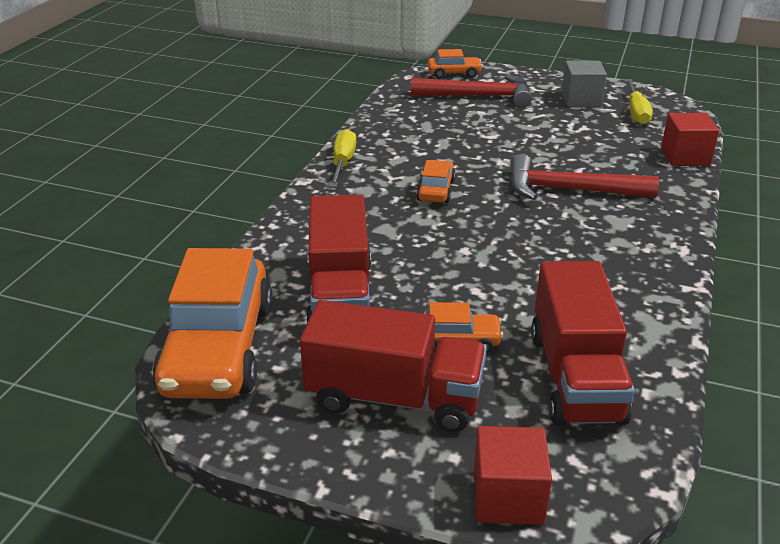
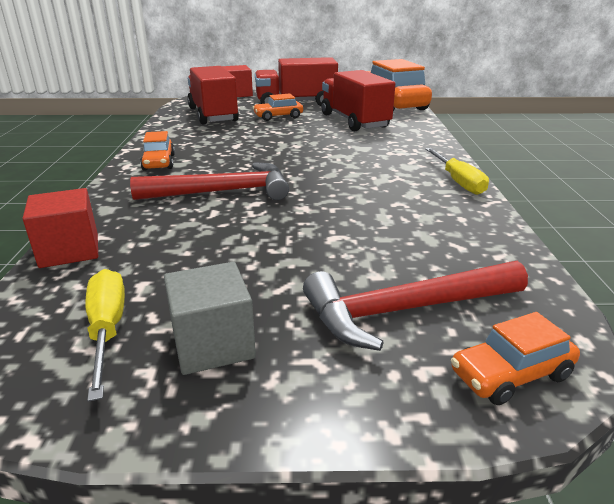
camera: 160 degrees right, 5 degrees down
(436, 190) = (349, 174): orange car -> orange car (159, 162)

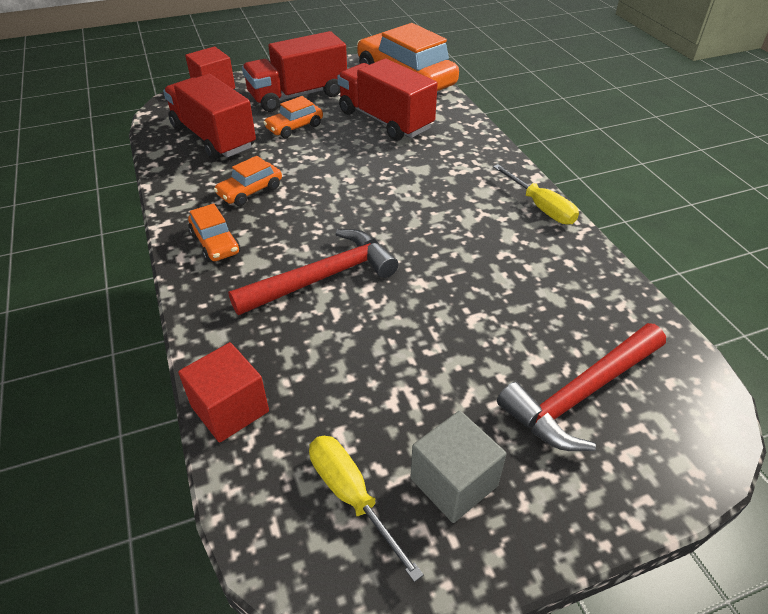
camera: 20 degrees left, 15 degrees up
(511, 374) = (686, 438): orange car -> orange car (250, 191)

